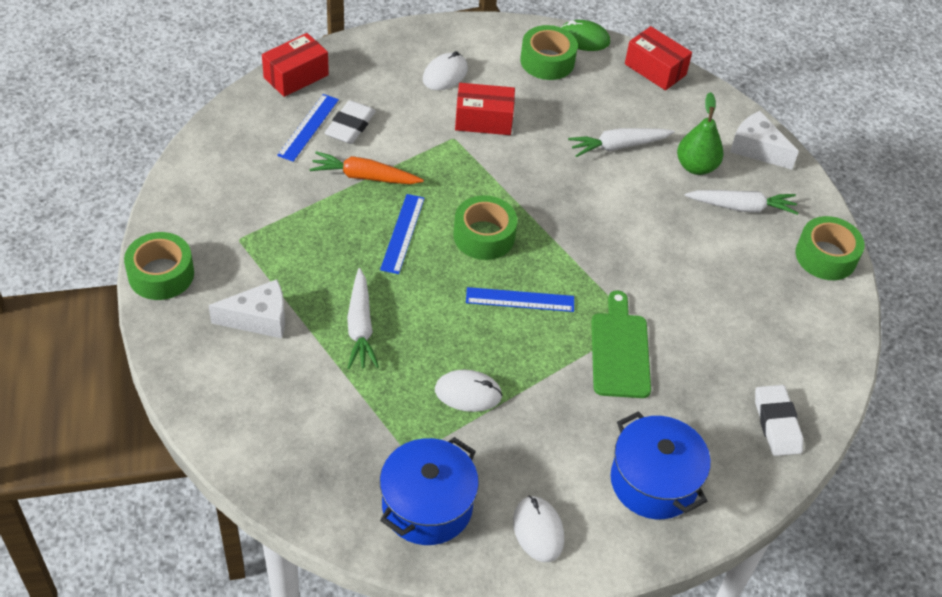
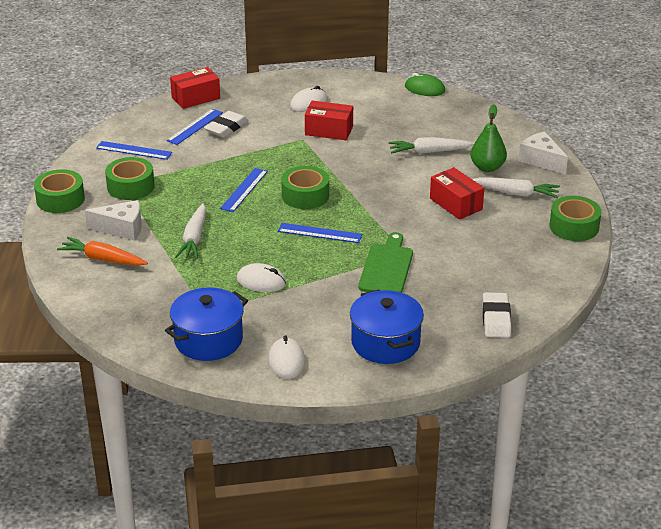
camera: 15 degrees right, 15 degrees down
(238, 176) = (134, 150): none -> blue ruler
(364, 177) = (227, 156): orange carrot -> orange carrot (103, 259)
(547, 61) = (391, 100): green tape -> green tape (130, 186)
(655, 69) = (475, 109): red box -> red box (456, 204)

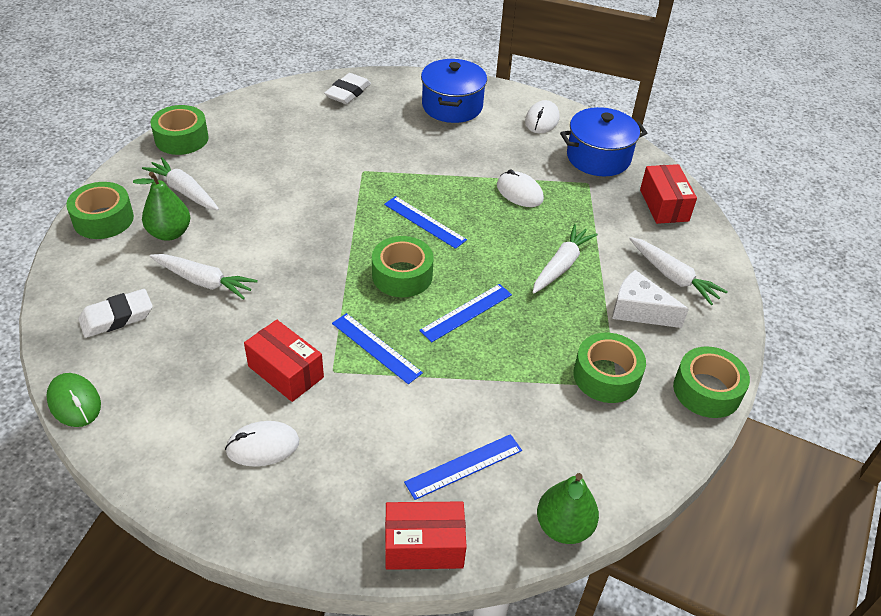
camera: 155 degrees left, 10 degrees up
(103, 259) = (673, 276): orange carrot -> white carrot
(128, 122) = (563, 527): none -> green pear
(134, 150) = (577, 449): blue ruler -> blue ruler (376, 348)
(226, 128) = (420, 442): white eraser -> white eraser (117, 317)
(387, 267) = (392, 163): green cutting board -> none
(456, 204) = (257, 202): red box -> red box (664, 205)
(541, 160) = (103, 219): white cheese -> green tape

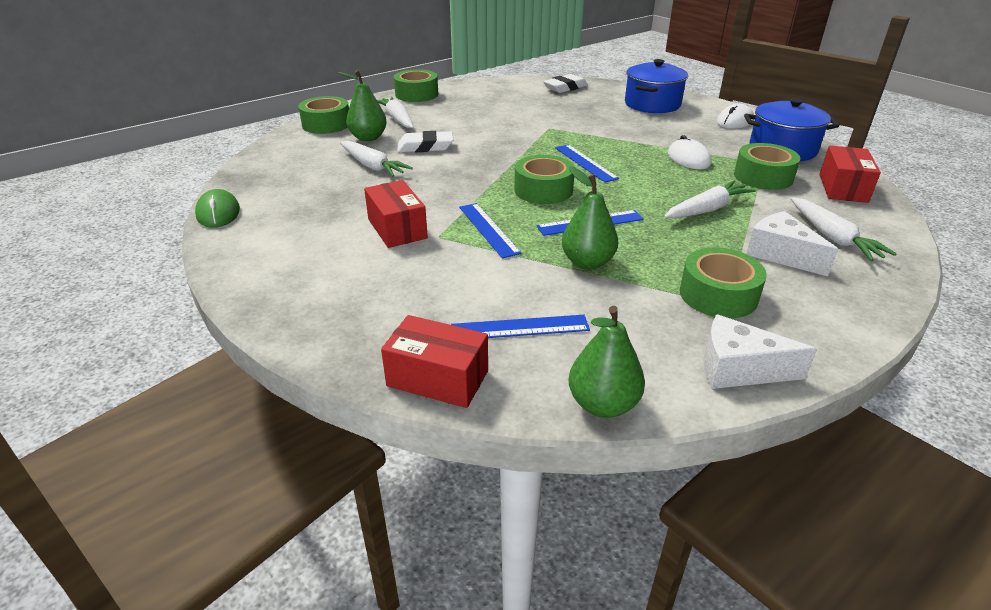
camera: 25 degrees right, 10 degrees down
(117, 317) = (291, 174): white eraser -> white eraser (425, 147)
(263, 446) = (340, 270): white mouse -> none
(486, 367) = (587, 262): none -> green pear
(647, 455) = (738, 369): none -> white cheese
(707, 390) = (840, 331): green tape -> green tape (763, 177)

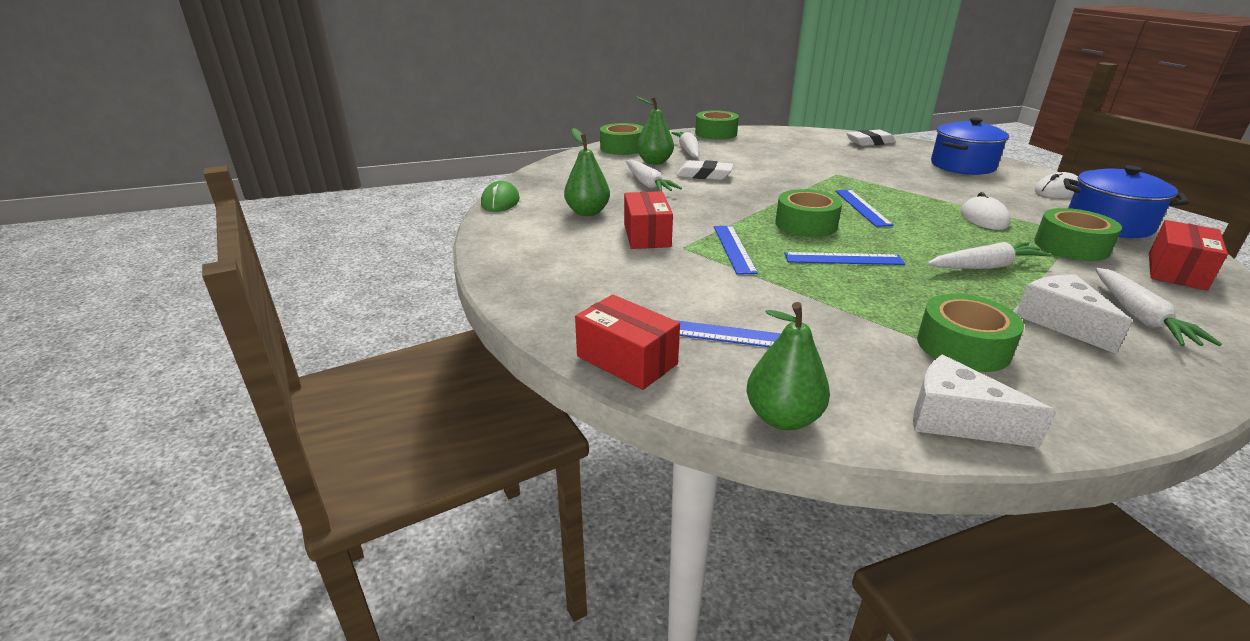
camera: 20 degrees right, 5 degrees down
(587, 262) = (824, 292): green pear -> green pear (587, 212)

